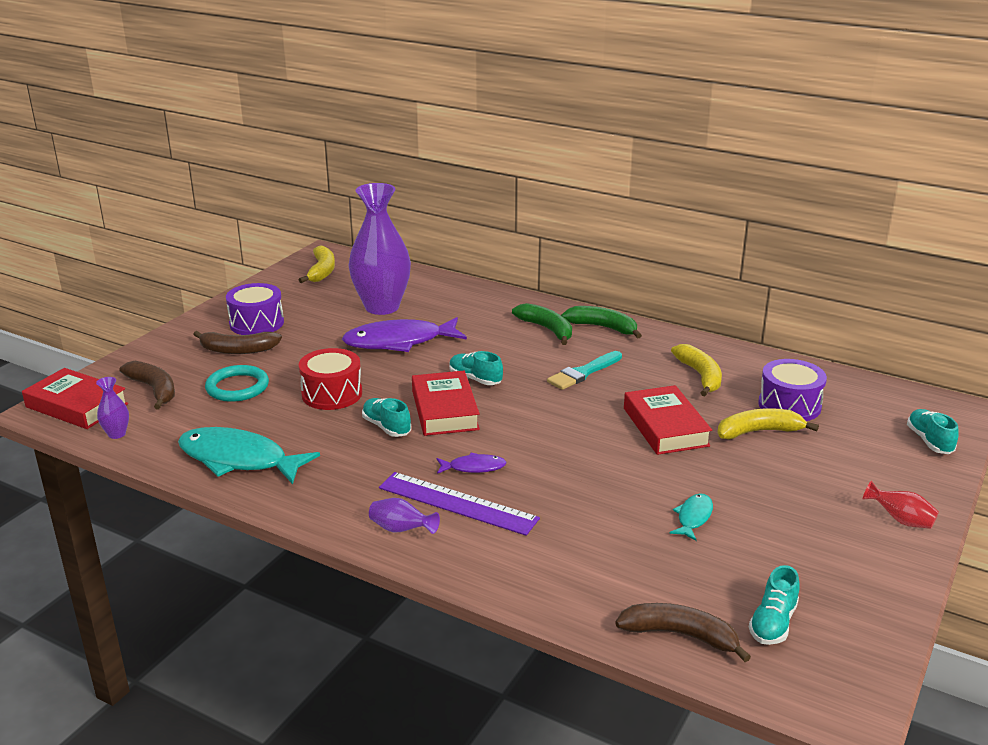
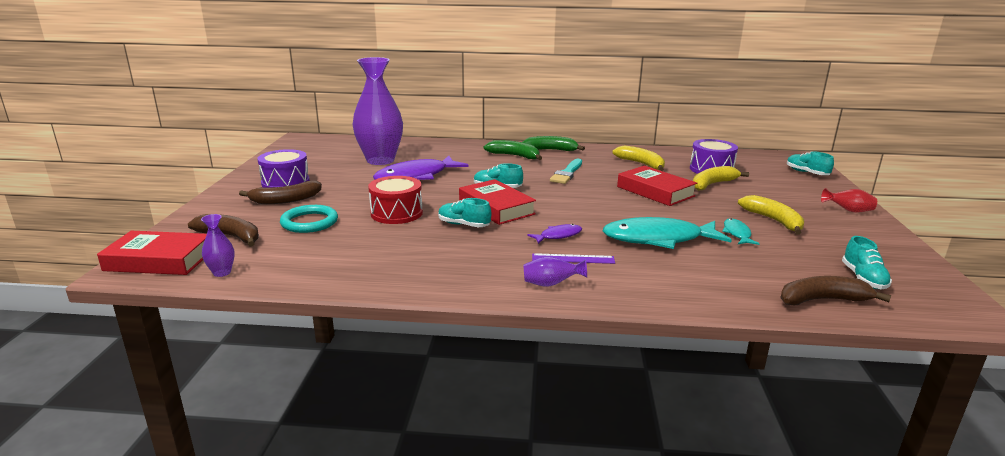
camera: 25 degrees left, 5 degrees down
(239, 459) = (361, 267): turquoise fish -> turquoise fish (658, 239)
(321, 271) = (309, 148): yellow banana -> yellow banana (773, 221)
(457, 503) = (573, 259): purple ruler -> purple ruler, size x0.58

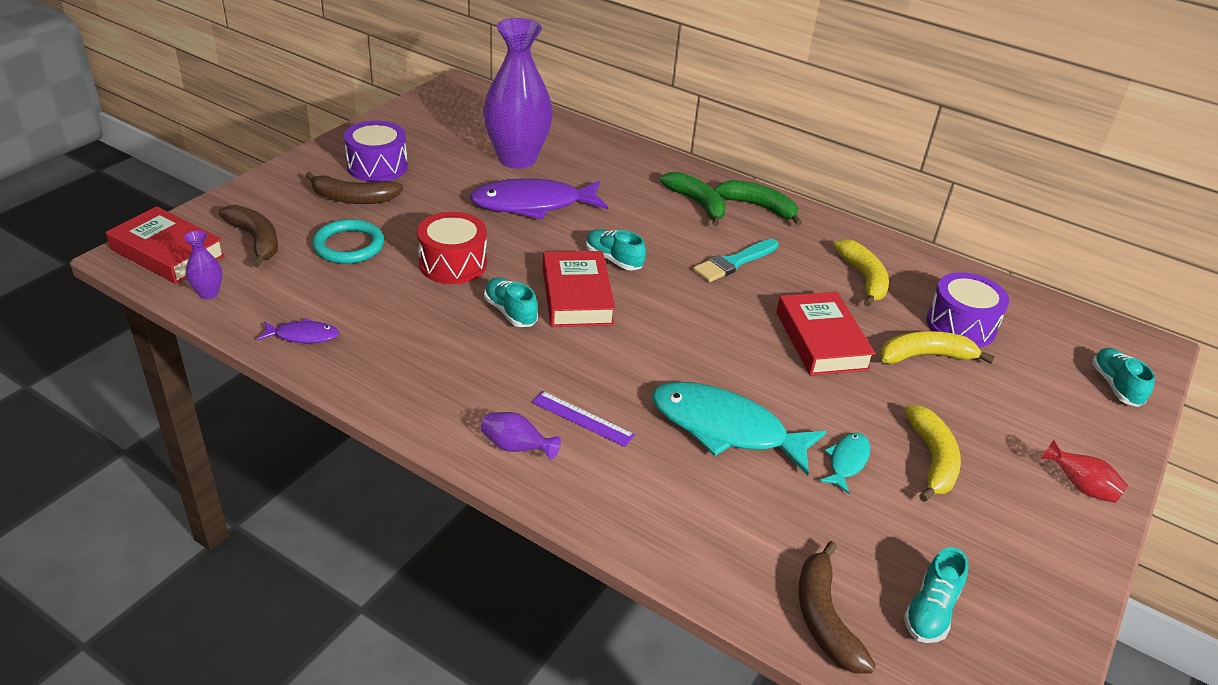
camera: 25 degrees right, 15 degrees up
(558, 236) = (604, 373): purple fish -> purple fish (303, 336)
(823, 300) = (824, 618): brown banana -> brown banana turned 120 degrees counterclockwise

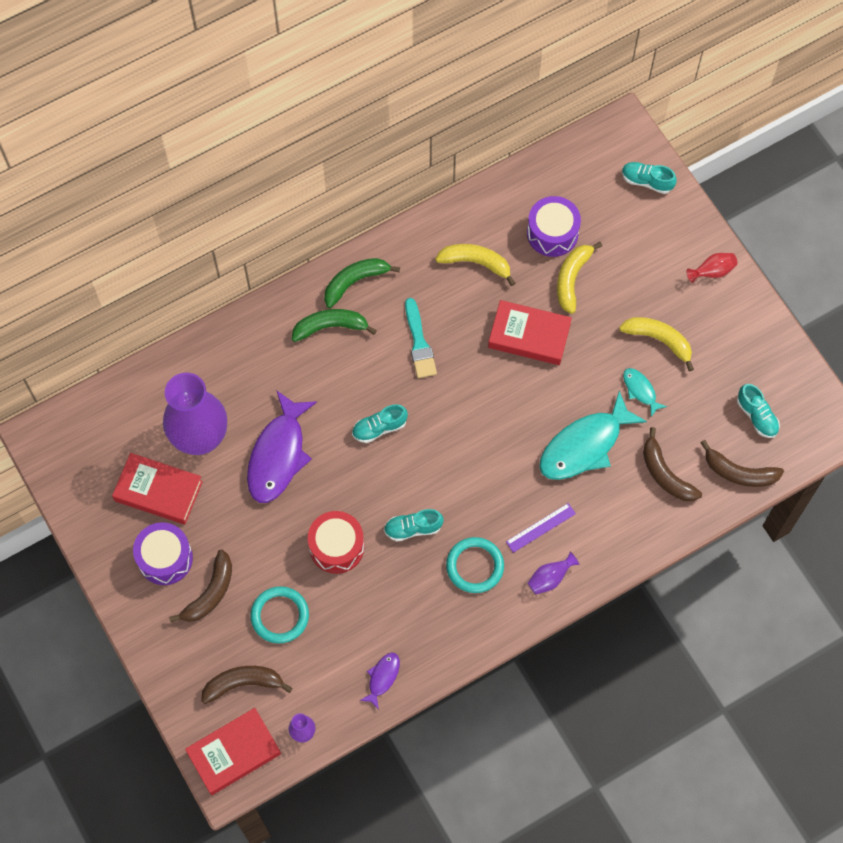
camera: 60 degrees left, 30 degrees up
(492, 374) = (475, 566): none -> turquoise ring
(577, 296) = (413, 474): red book -> red book (158, 491)
(752, 526) = (665, 474): none -> brown banana

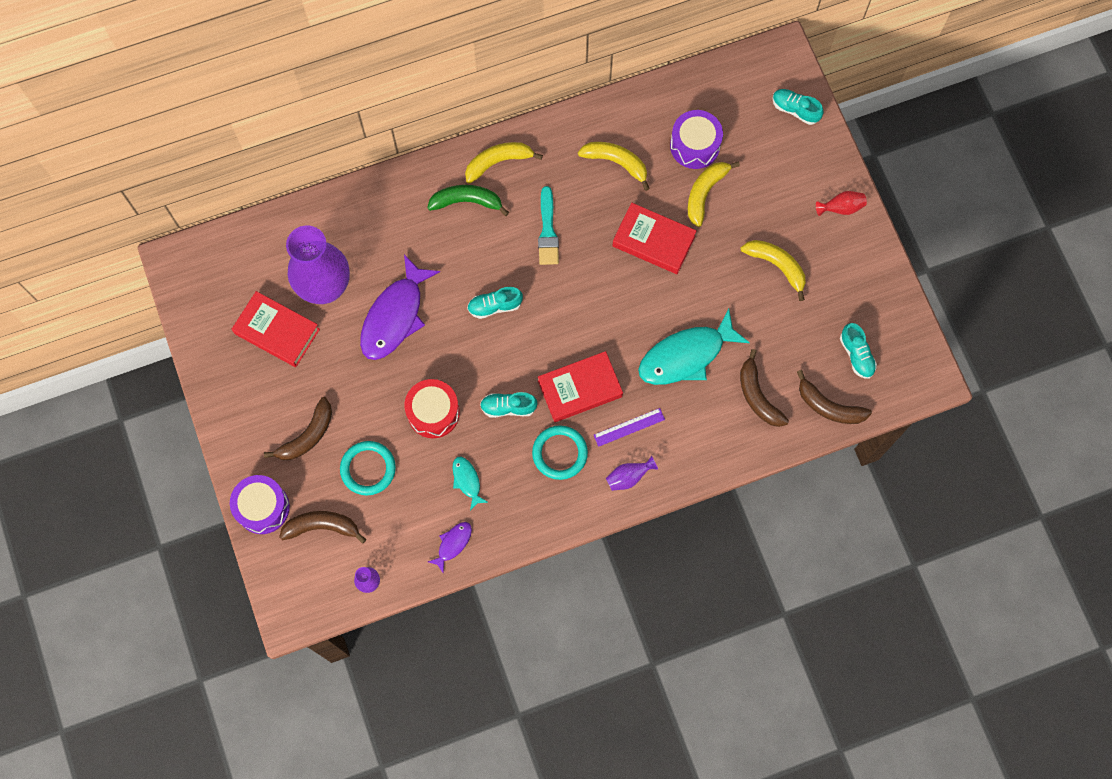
camera: 10 degrees right, 5 degrees up
(165, 558) = (271, 396): purple drum -> purple drum (262, 507)
(234, 753) = (301, 590): red book -> red book (580, 389)
(355, 282) = (498, 162): green banana -> yellow banana
(640, 390) = (749, 311): turquoise fish -> turquoise fish (467, 481)

